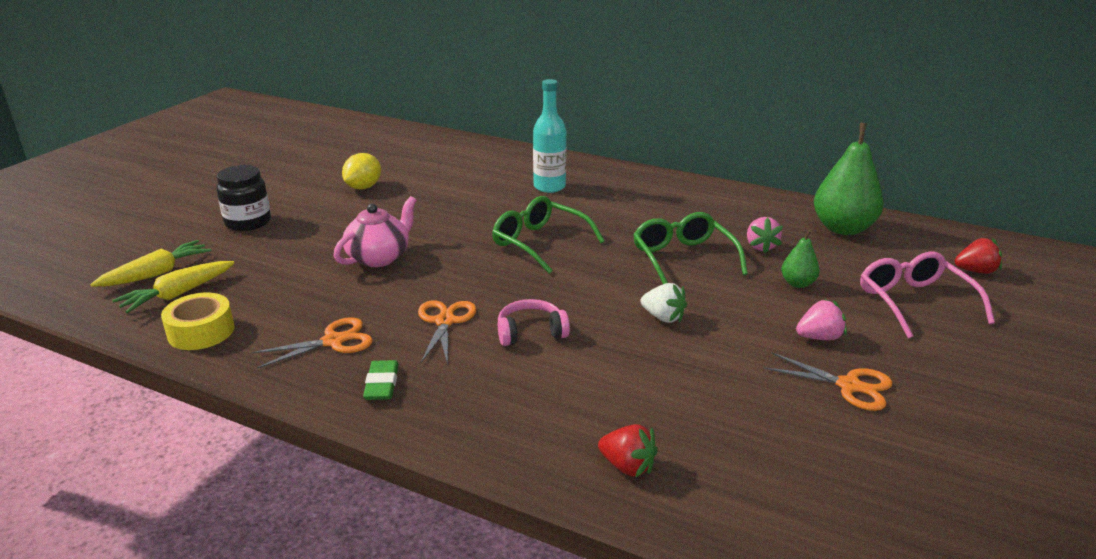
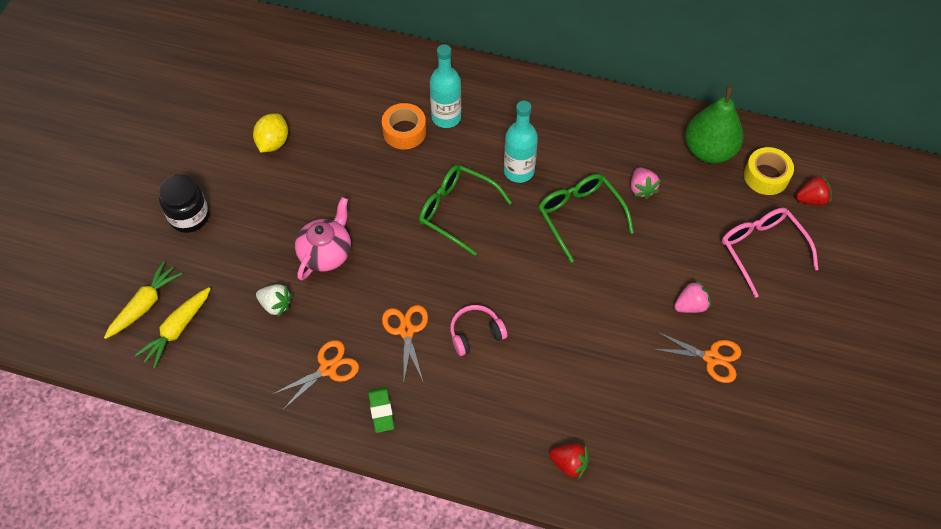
camera: 10 degrees left, 30 degrees up
(201, 331) = (219, 373): yellow tape -> yellow tape (766, 176)
(502, 191) = (404, 131): none -> orange tape
(618, 224) = (519, 171): none -> turquoise bottle
(663, 317) = (573, 299): white strawberry -> white strawberry (276, 305)
(797, 283) = (673, 238): green pear -> none

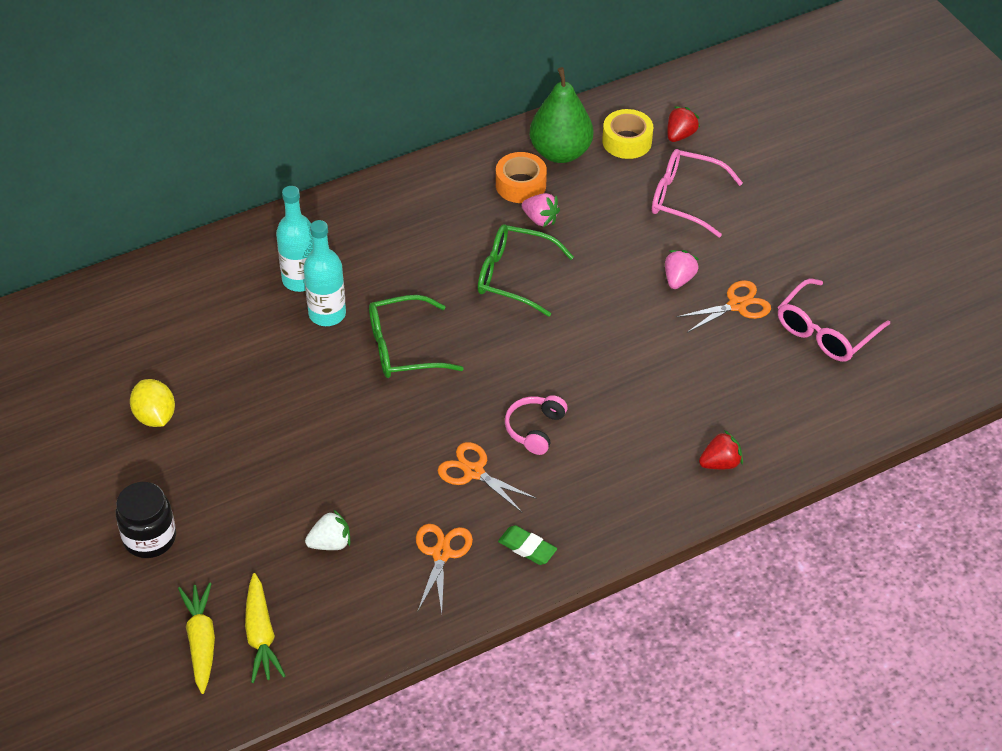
camera: 45 degrees left, 10 degrees down
(326, 252) = (325, 467): pink teapot -> none
(404, 131) = (275, 318): orange tape -> orange tape (520, 185)
(519, 171) = (420, 278): turquoise bottle -> turquoise bottle (327, 314)
(756, 431) = (825, 332): none -> pink glasses

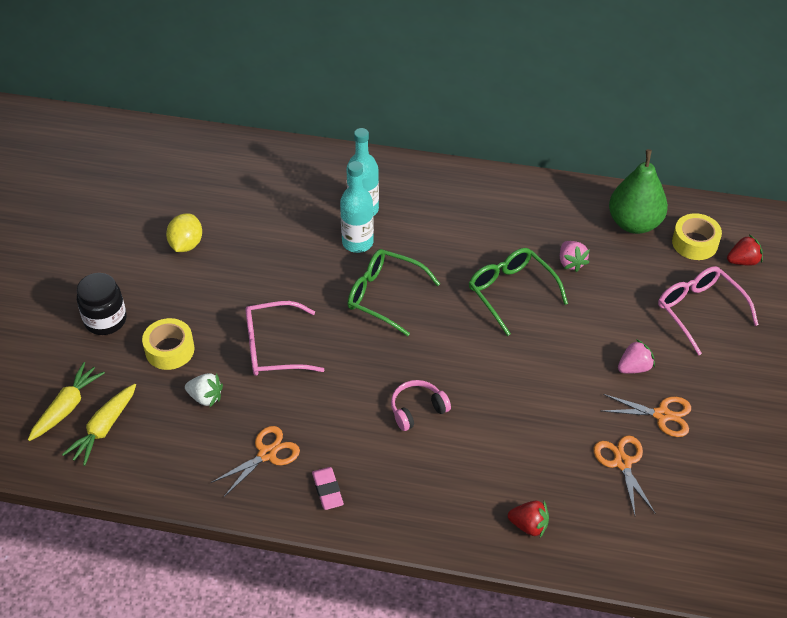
camera: 40 degrees right, 0 degrees up
(248, 524) = (170, 350): none -> yellow tape
(474, 472) = (345, 412): orange scissors -> orange scissors (622, 463)
(520, 185) = (581, 230): orange tape -> none
(527, 547) = (327, 490): green eraser -> pink eraser
(825, 332) = (715, 480): pink glasses -> pink glasses (273, 348)

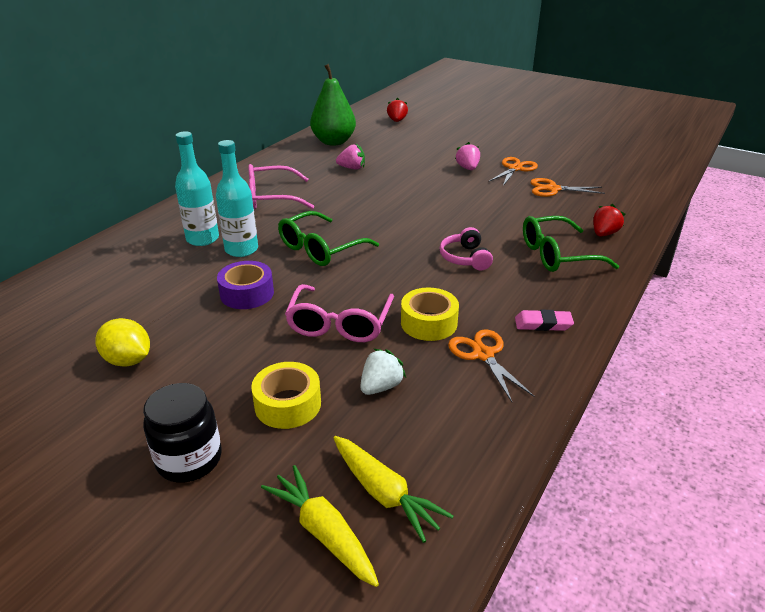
camera: 70 degrees left, 15 degrees down
(292, 274) = (247, 293): none -> purple tape
(511, 292) = (363, 194): green glasses -> green glasses (557, 255)
(694, 243) = (369, 129): yellow tape -> yellow tape (429, 323)
(699, 311) = (430, 140): pink glasses -> pink glasses (271, 198)

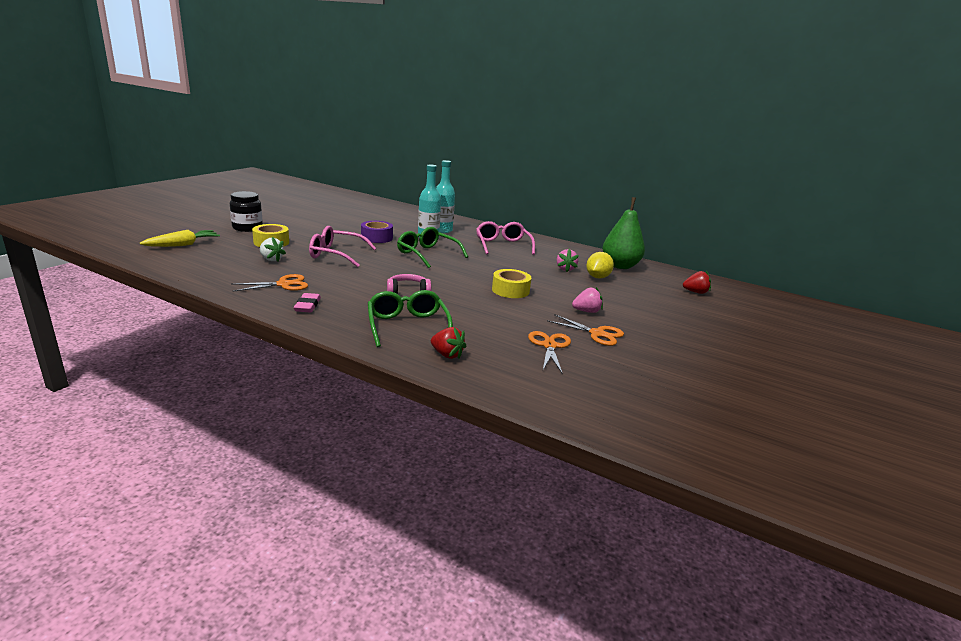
camera: 85 degrees right, 10 degrees down
(128, 360) = (325, 219): yellow lemon -> yellow lemon (597, 277)
(384, 493) = (193, 255): yellow carrot -> none
(429, 323) = (326, 274): yellow tape -> yellow tape (510, 290)

